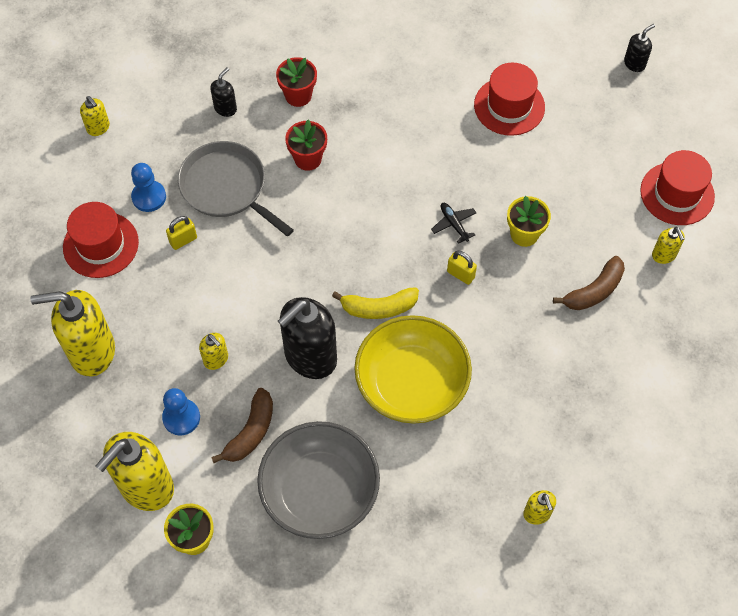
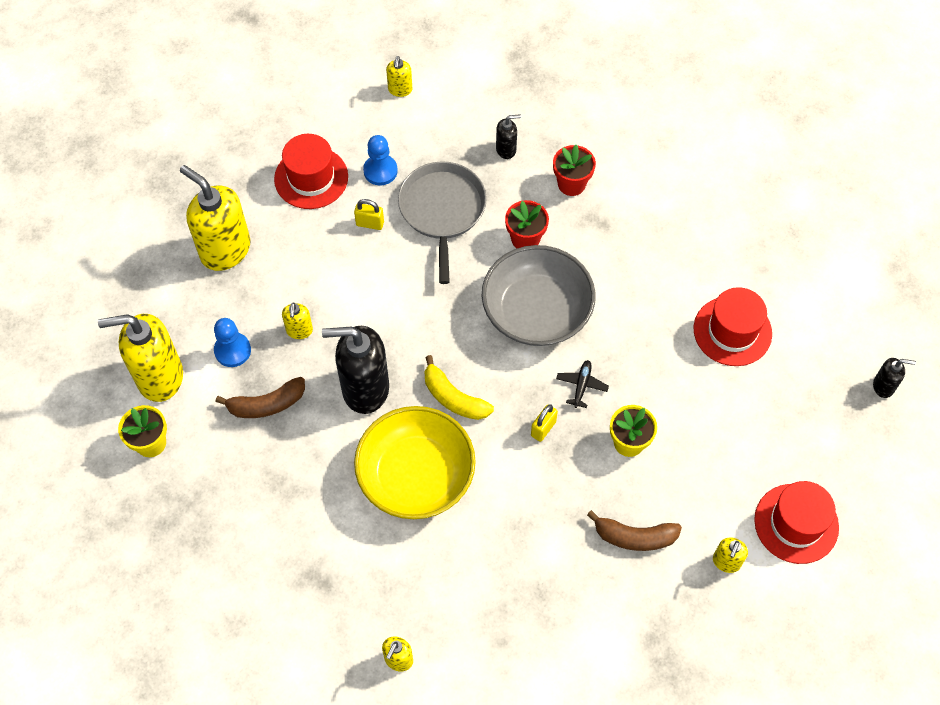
camera: 45 degrees right, 0 degrees up
(320, 491) = (267, 491): grey bowl -> grey bowl (536, 311)
(460, 274) = (543, 428): yellow padlock -> yellow padlock turned 45 degrees clockwise

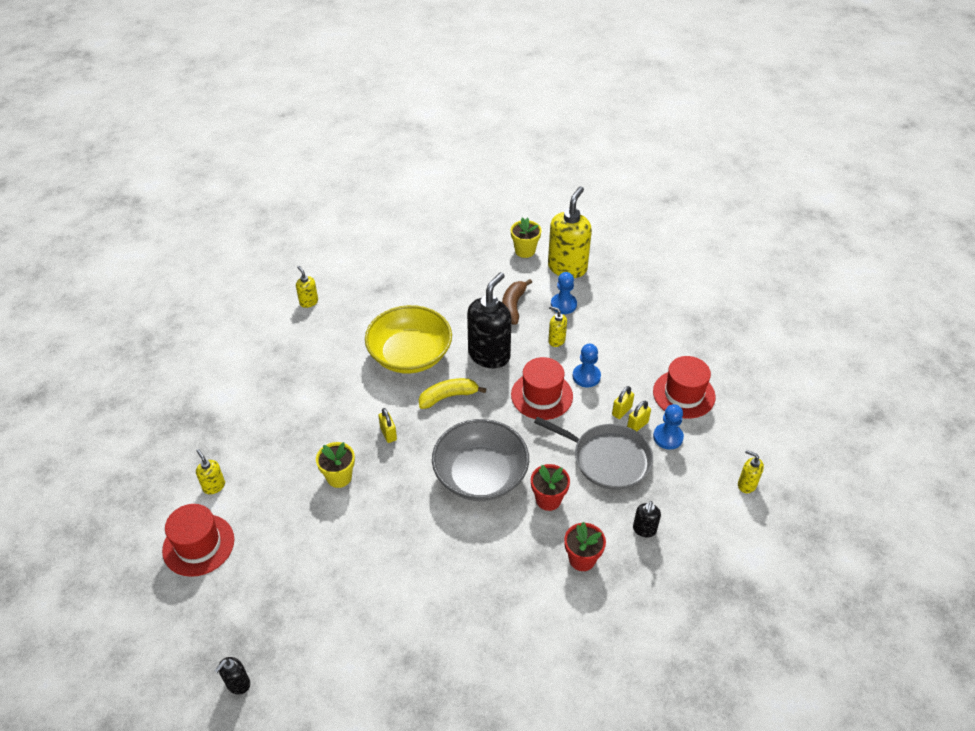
camera: 120 degrees right, 15 degrees down
(225, 250) = (646, 327): yellow soap dispenser -> none
(339, 276) = (586, 376): none -> blue pawn
(381, 202) = (637, 425): none -> yellow padlock
(581, 385) = (402, 472): black plane -> none
(634, 537) = (275, 445): brown banana -> none
(732, 331) = (370, 598): red hat -> red hat (541, 395)

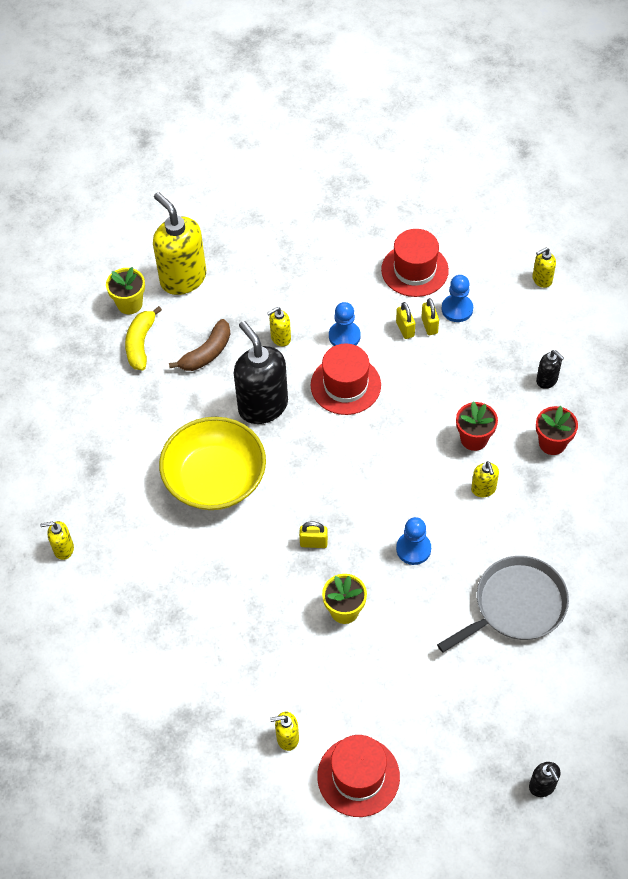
camera: 60 degrees left, 10 degrees up
(448, 397) = (297, 467): yellow banana -> yellow banana (141, 344)
(480, 475) = (414, 482): grey bowl -> none
(503, 526) = (483, 489): none -> yellow soap dispenser
(513, 306) = (206, 353): brown banana -> brown banana turned 90 degrees counterclockwise
(563, 304) = (234, 308): blue pawn -> blue pawn (413, 549)
(607, 459) = (454, 369): grey pan -> grey pan (516, 605)

